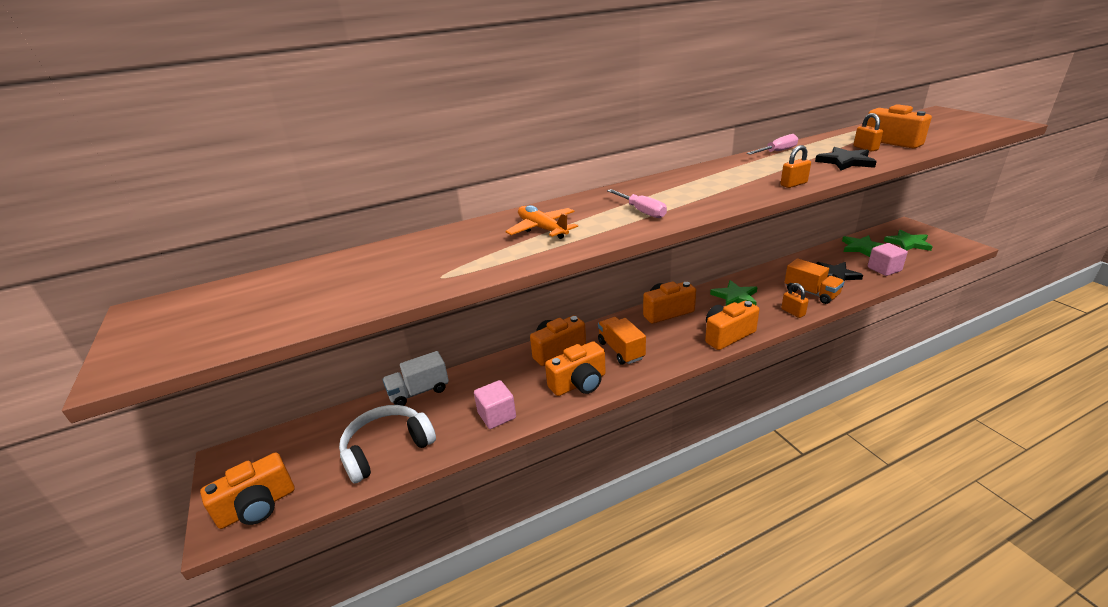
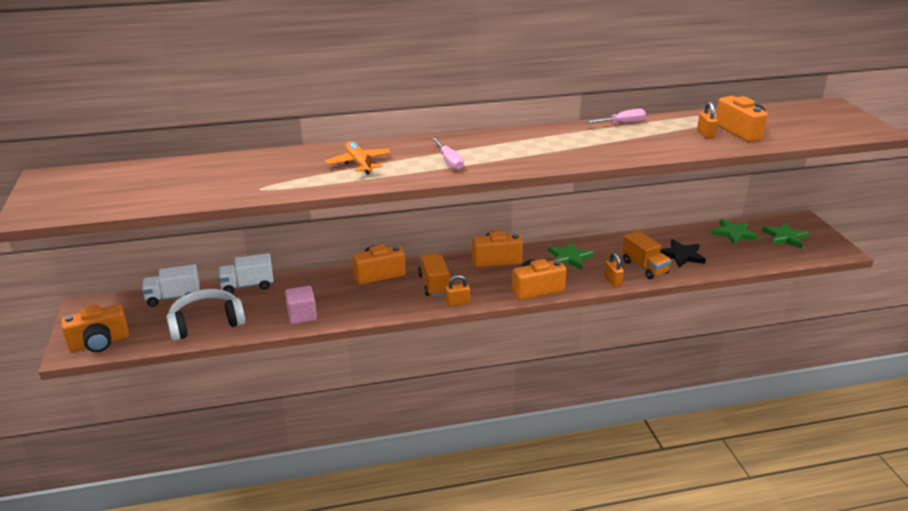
camera: 10 degrees right, 0 degrees up
(336, 424) = (173, 297): none -> white truck
(579, 383) = (382, 304): orange camera -> none
(793, 184) = (599, 159): orange padlock -> orange padlock (457, 303)
(845, 161) = (670, 145): black star -> none
(884, 269) = (736, 258): pink cube -> none

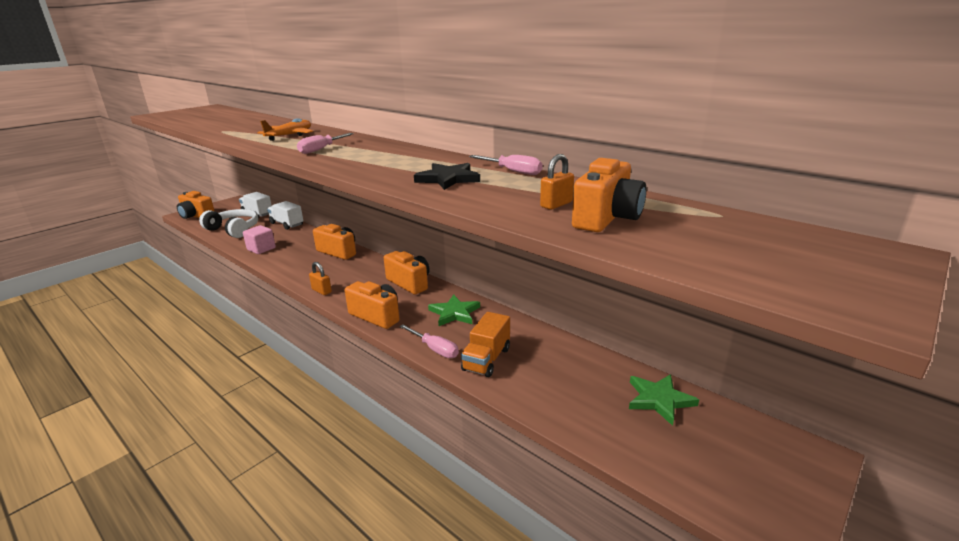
camera: 55 degrees right, 5 degrees down
(433, 284) = (342, 273): orange truck -> none
(612, 281) = (435, 349): orange padlock -> pink screwdriver
(682, 255) = (546, 376): black star -> black star (448, 179)
(785, 237) = (724, 452): green star -> none

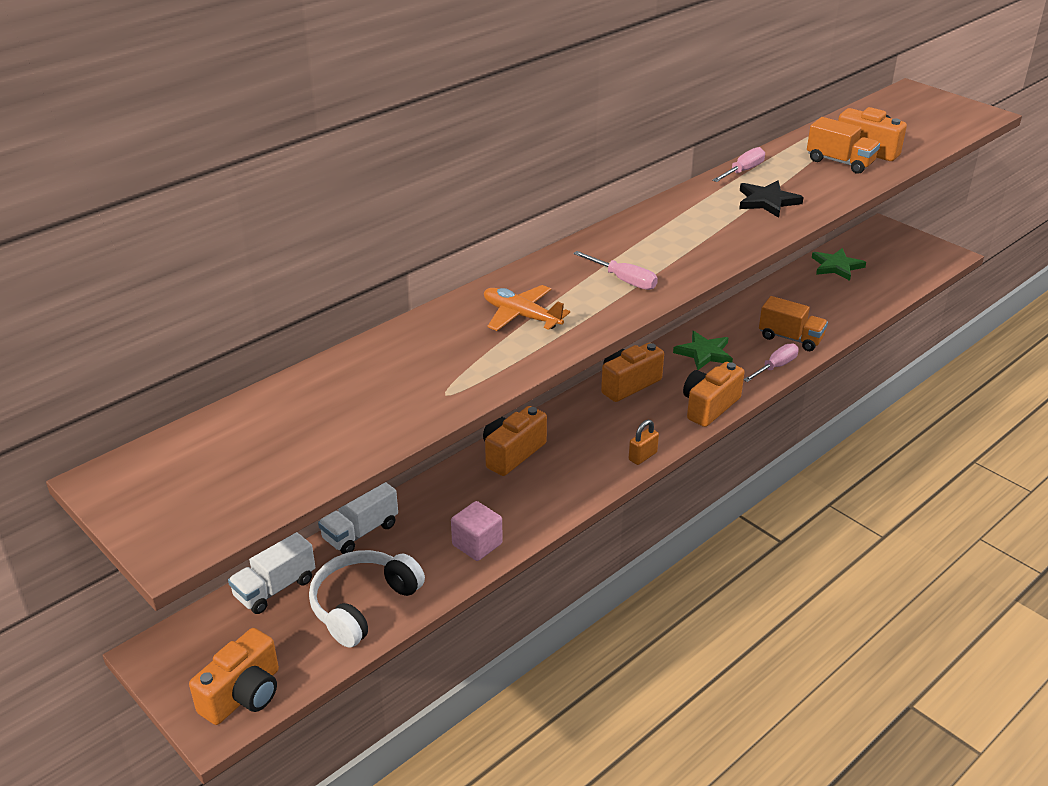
camera: 85 degrees left, 10 degrees up
(556, 204) = (840, 162): orange padlock -> orange truck

